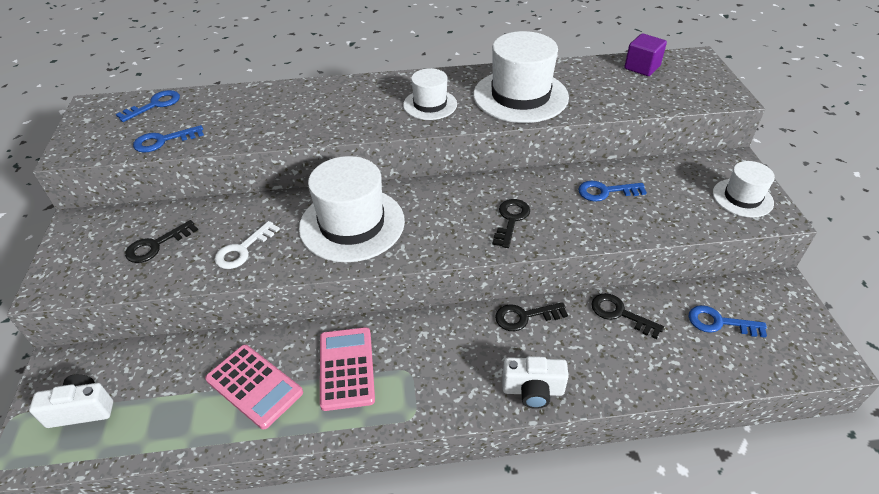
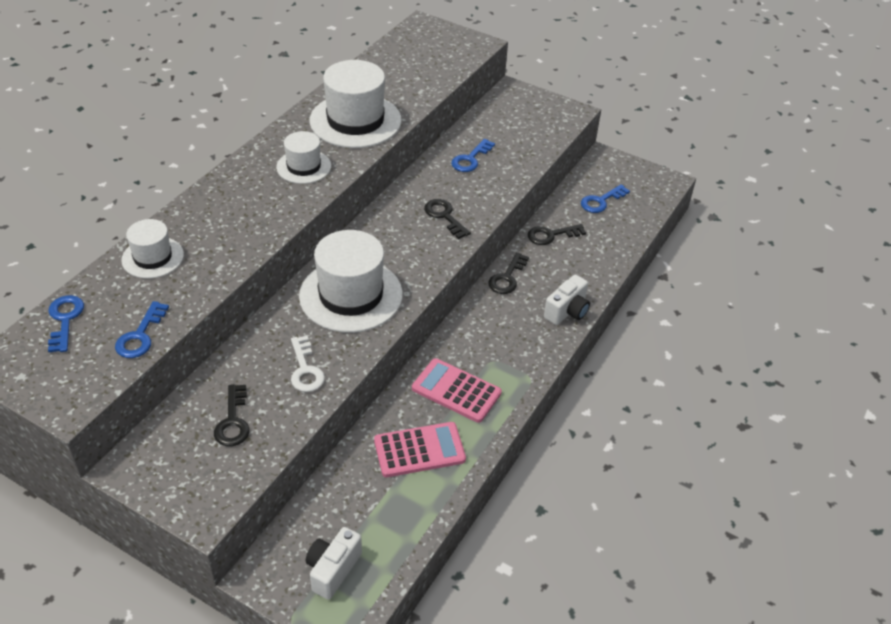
camera: 55 degrees left, 0 degrees up
(642, 67) = (399, 51): purple cube -> none
(742, 198) = (544, 112): white hat -> white hat (153, 257)

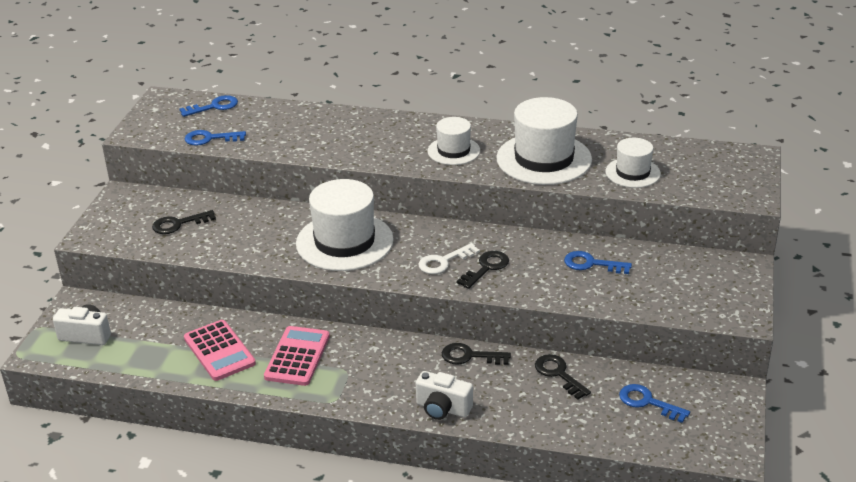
camera: 75 degrees right, 10 degrees down
(153, 257) = (296, 118): white hat -> white hat (632, 173)
(305, 369) = (245, 242): white key -> white key (444, 261)

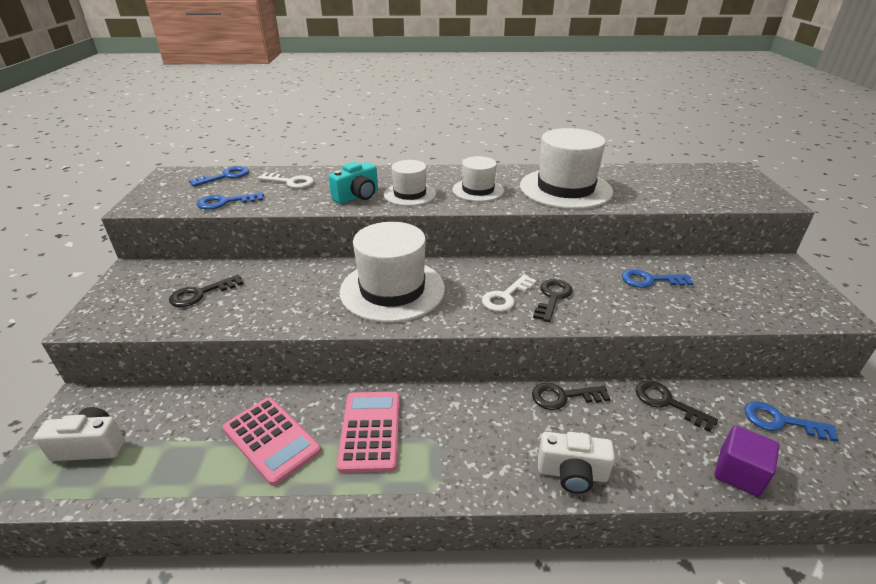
camera: 15 degrees left, 0 degrees up
(274, 120) = (290, 182): none -> white key
(333, 145) = (357, 196): none -> turquoise camera
(578, 429) = (739, 473): none -> purple cube
(632, 173) = (653, 191): white hat -> white hat (409, 194)

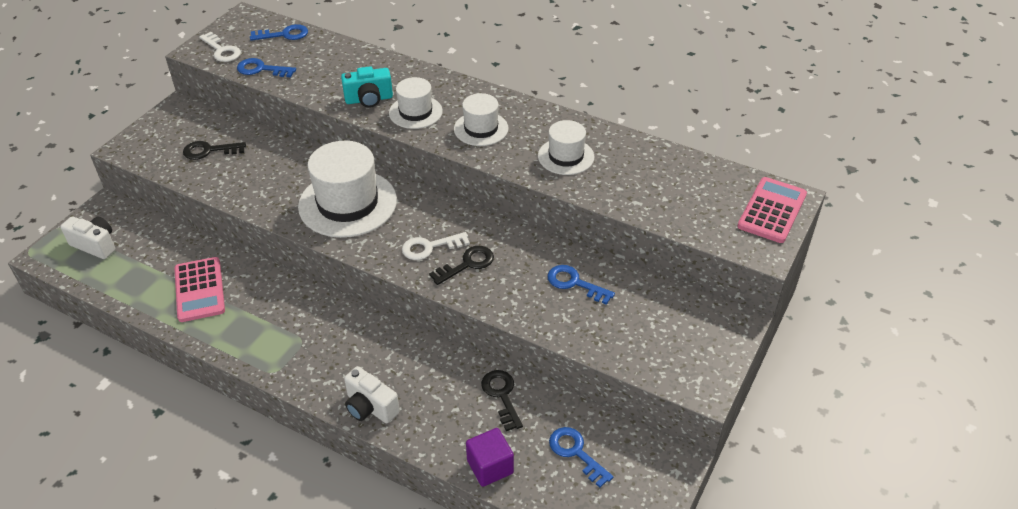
camera: 30 degrees right, 10 degrees up
(290, 182) = (330, 60): white key -> white key (221, 50)
(370, 431) = (265, 313): pink calculator -> pink calculator (772, 210)
(563, 397) = (425, 352): black key -> none
(565, 189) = (566, 156): white hat -> white hat, size x0.56

